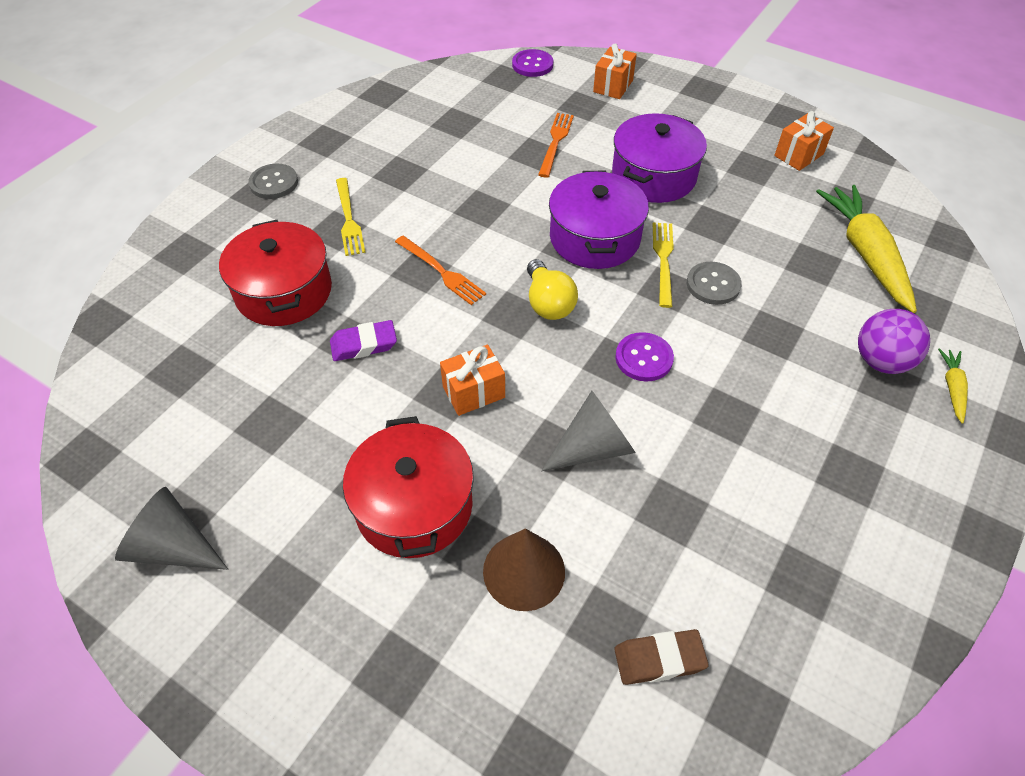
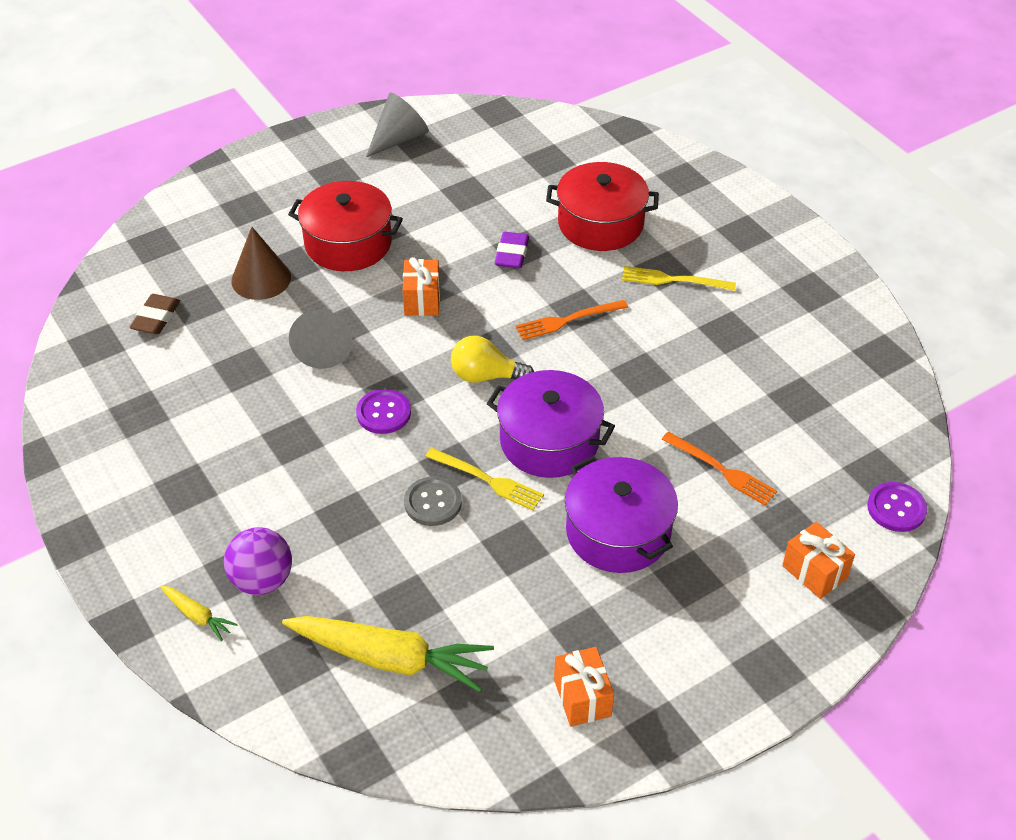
camera: 115 degrees right, 5 degrees down
(274, 183) = (754, 244): grey button -> none

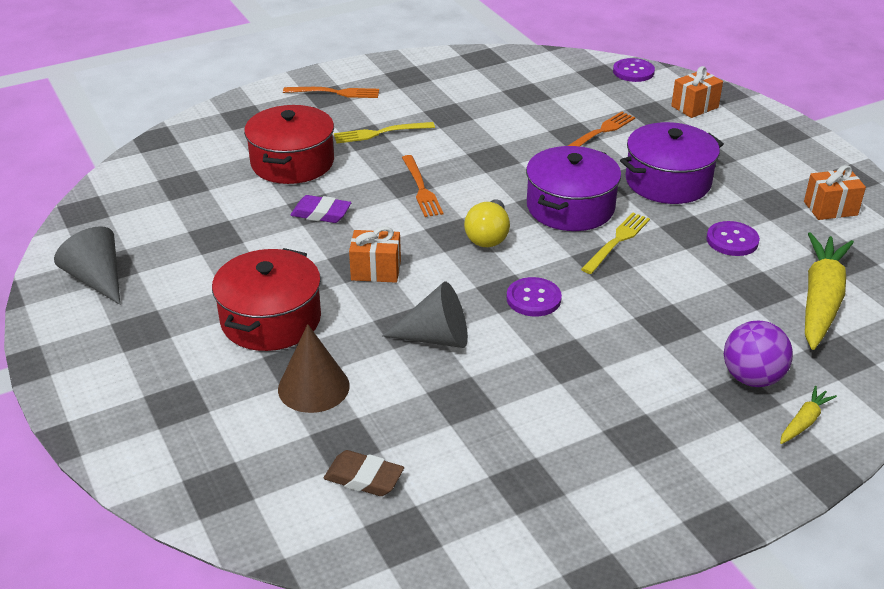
camera: 85 degrees left, 10 degrees down
(433, 503) = (645, 272): grey button -> none
(500, 585) = (732, 240): none -> purple button
(673, 280) = (380, 133): yellow fork -> yellow fork turned 60 degrees clockwise
(753, 237) = (335, 93): none -> orange fork

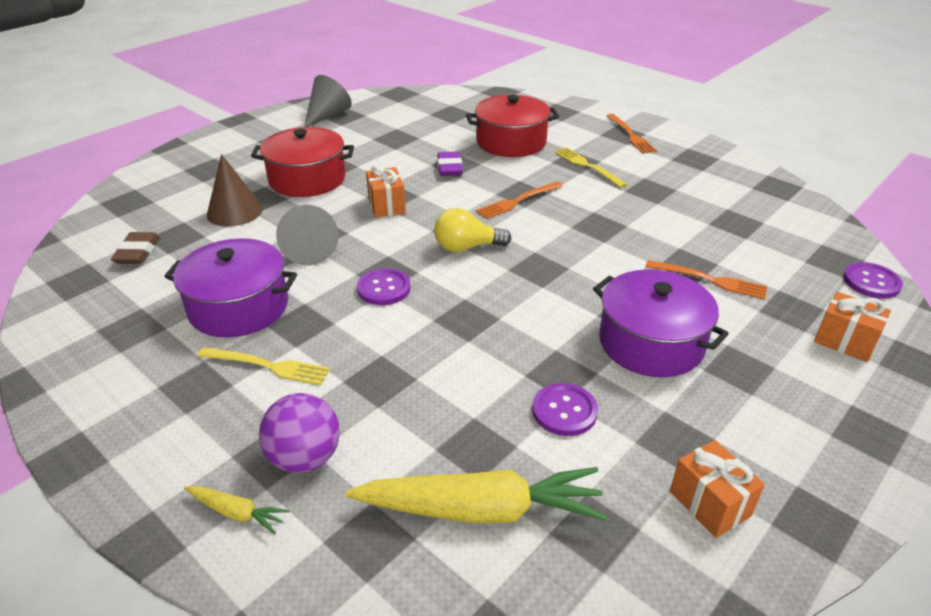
camera: 70 degrees right, 0 degrees up
(570, 207) = (547, 284): purple pot -> purple pot (239, 307)
(617, 241) = (507, 323): yellow fork -> yellow fork (268, 366)

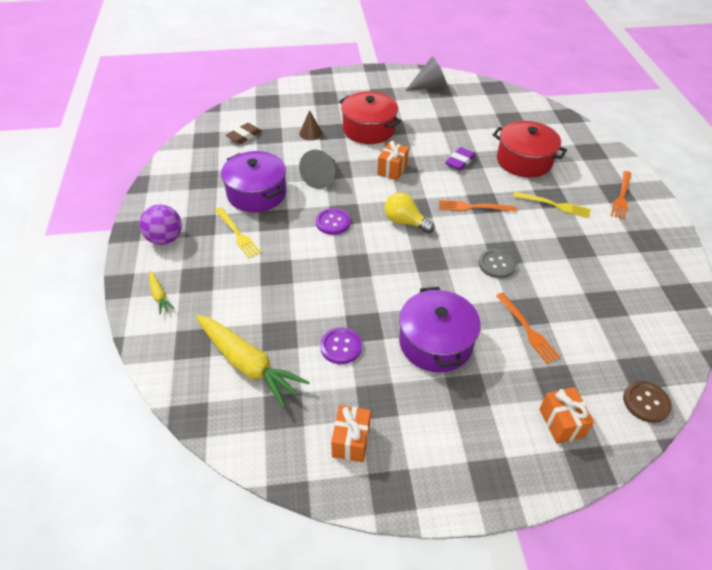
camera: 40 degrees right, 10 degrees up
(234, 211) = (310, 133): brown cone -> brown cone, size x0.65
(305, 458) = (206, 289): purple ball -> purple ball (165, 239)
(587, 166) = (554, 205): yellow fork -> yellow fork turned 105 degrees clockwise
(607, 239) = (497, 264): none -> grey button
(871, 282) = (646, 402): purple button -> brown button

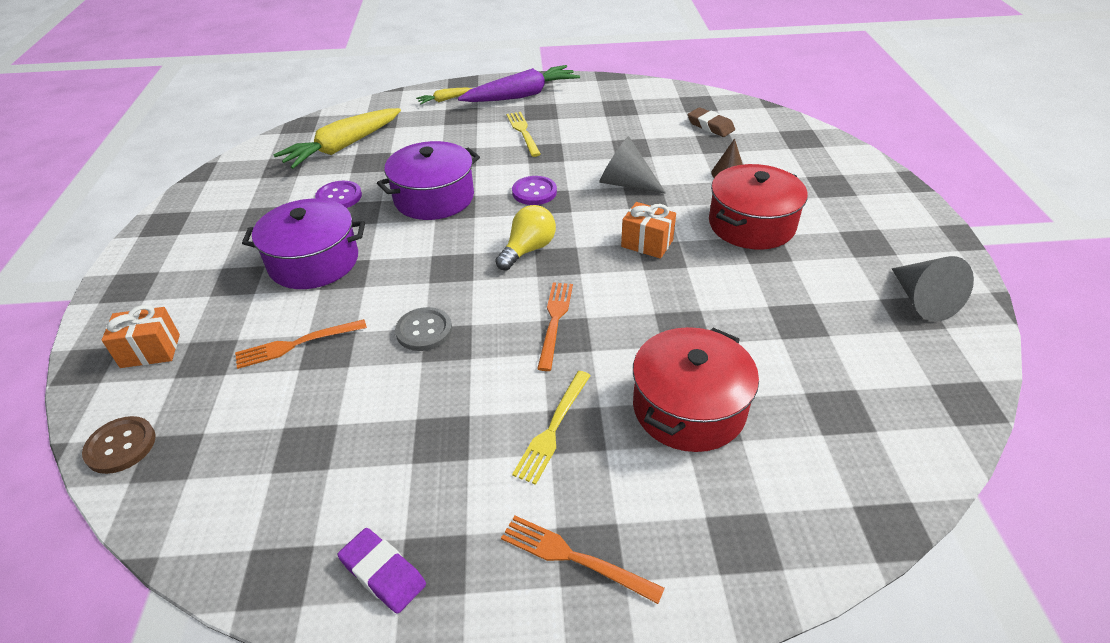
camera: 95 degrees right, 5 degrees down
(165, 239) = (521, 95): purple ball -> purple carrot
(237, 234) = (523, 132): yellow fork -> yellow fork turned 105 degrees clockwise
(257, 193) = (593, 140): purple pot -> purple pot (434, 198)
(351, 441) = (228, 202): orange gift -> none
(460, 161) = (676, 318): purple eraser -> purple eraser (383, 573)

